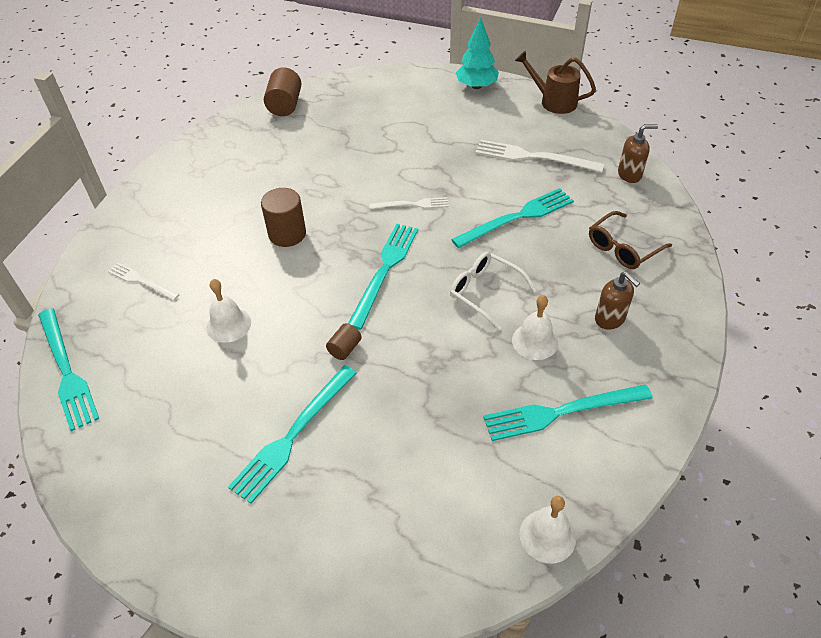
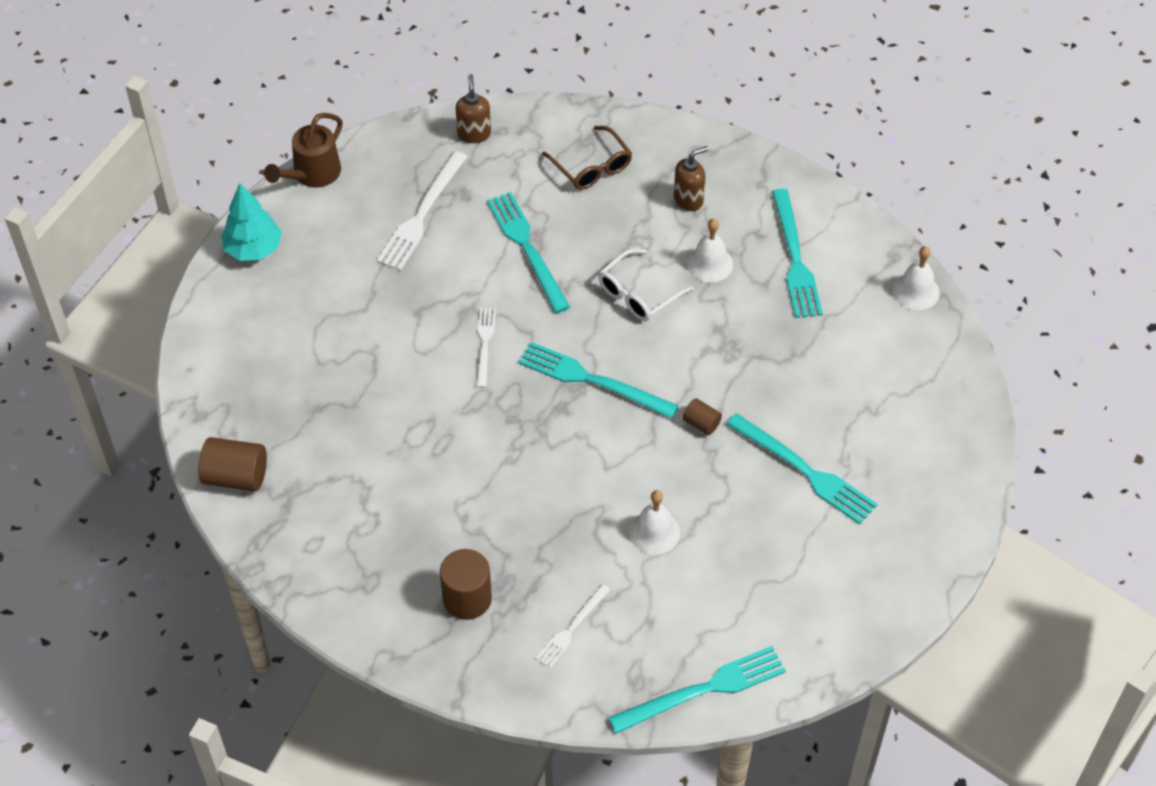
camera: 85 degrees left, 5 degrees up
(287, 234) = (514, 475): brown cylinder -> brown cylinder (467, 599)

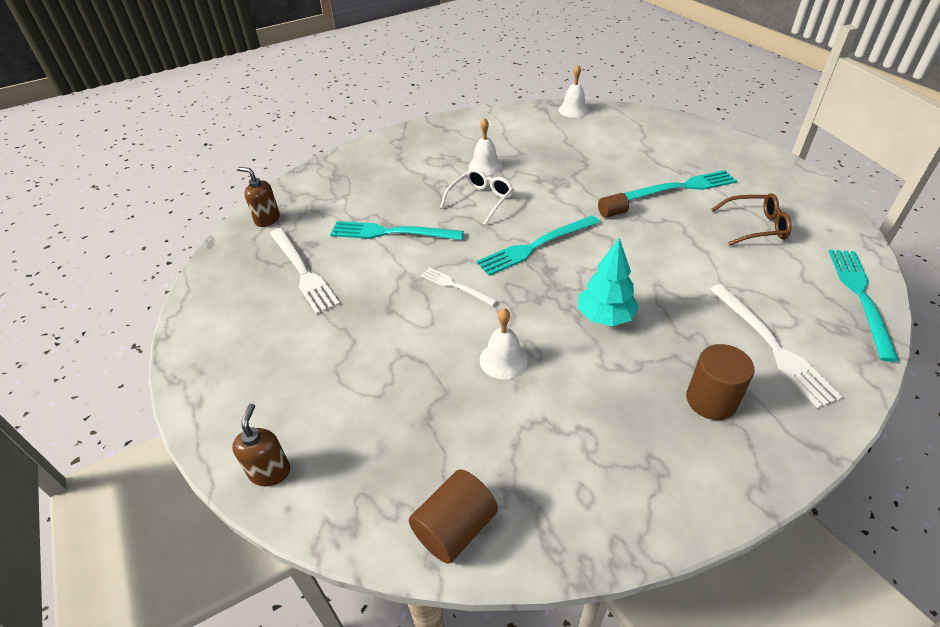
camera: 55 degrees left, 10 degrees down
(253, 249) = (212, 389): turquoise tree -> turquoise tree (605, 317)
(312, 175) = (189, 317): brown watering can -> none
(572, 628) = (772, 346): white fork -> white fork, size x1.70
(591, 167) = (359, 182): brown glasses -> brown glasses (755, 226)
(638, 294) = (481, 200): white glasses -> white glasses turned 135 degrees counterclockwise
(654, 532) = (695, 267): white bell -> white bell (503, 360)
(688, 199) = (428, 156): brown soap dispenser -> brown soap dispenser (270, 471)
(795, 258) = (512, 137): turquoise fork -> none

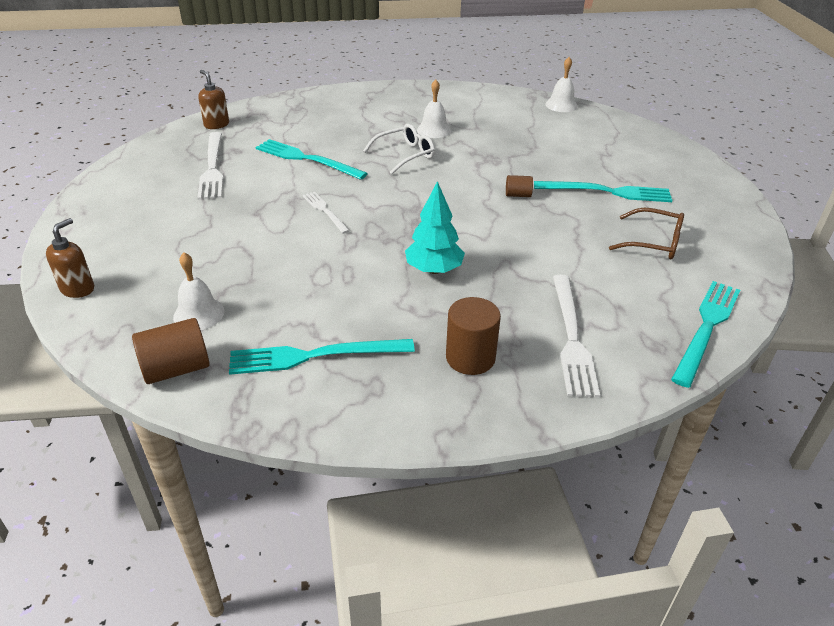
camera: 20 degrees right, 5 degrees down
(503, 360) = (316, 273): white bell -> white bell (199, 314)
(536, 246) = (422, 201): turquoise fork -> turquoise fork (314, 356)

